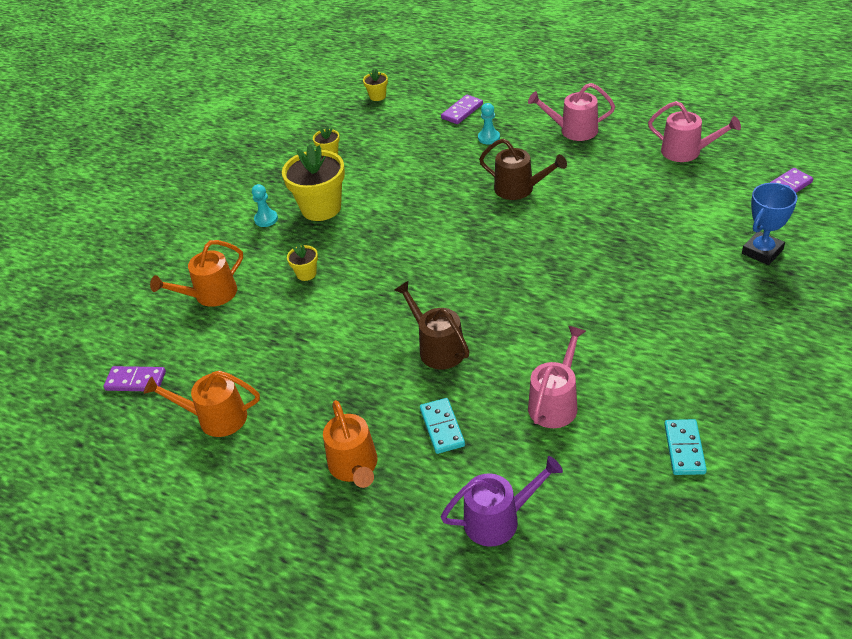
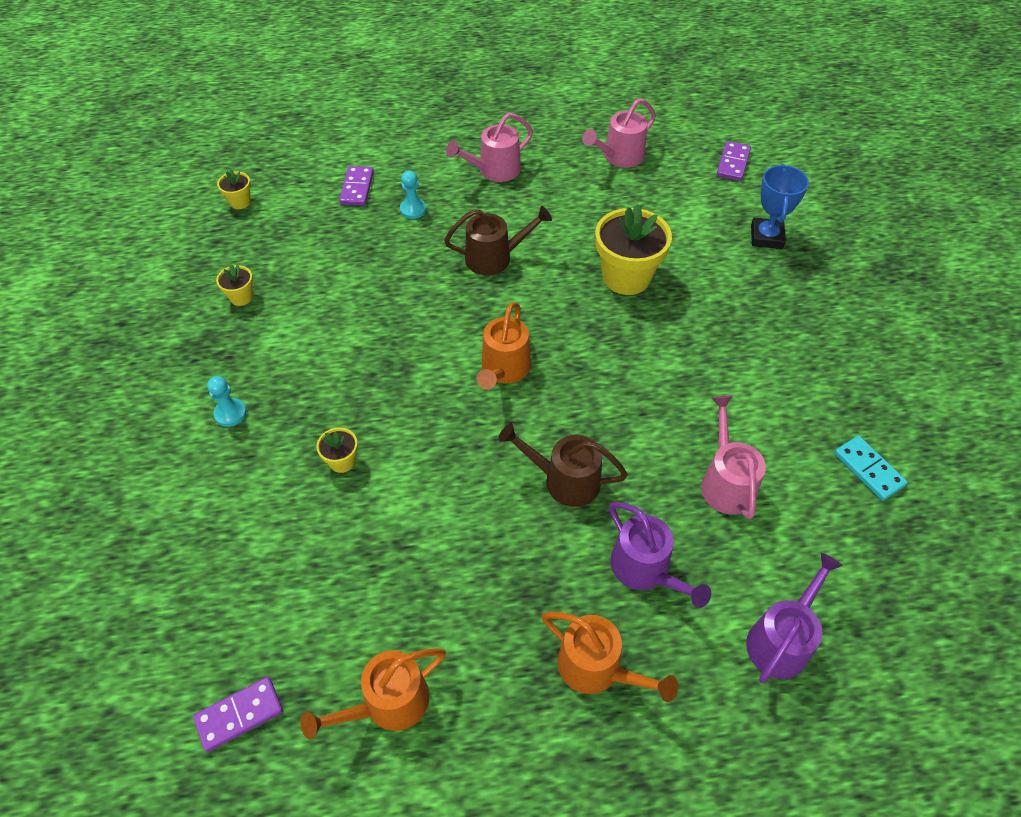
camera: 40 degrees left, 10 degrees up
(210, 295) = (242, 546): orange watering can -> orange watering can (504, 369)
(321, 208) = (289, 370): yellow flower pot -> yellow flower pot (626, 277)
(442, 427) = (645, 569): turquoise domino -> purple watering can
(686, 151) = (619, 157): pink watering can -> pink watering can turned 150 degrees clockwise

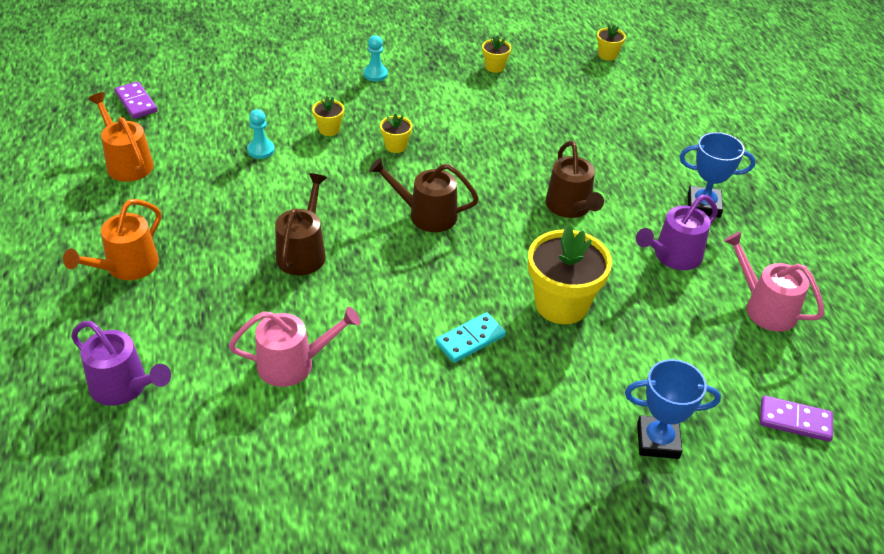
camera: 85 degrees right, 10 degrees down
(357, 188) = (646, 117): purple domino -> none
(383, 394) = (396, 146): none -> yellow flower pot
(413, 209) = (625, 152): turquoise pawn -> turquoise pawn (261, 150)
(494, 170) = (703, 206): pink watering can -> blue trophy
(504, 369) = (426, 215): orange watering can -> brown watering can
(645, 569) = (208, 300): purple watering can -> purple watering can (673, 256)
(868, 469) = (300, 489): turquoise domino -> turquoise domino (470, 339)

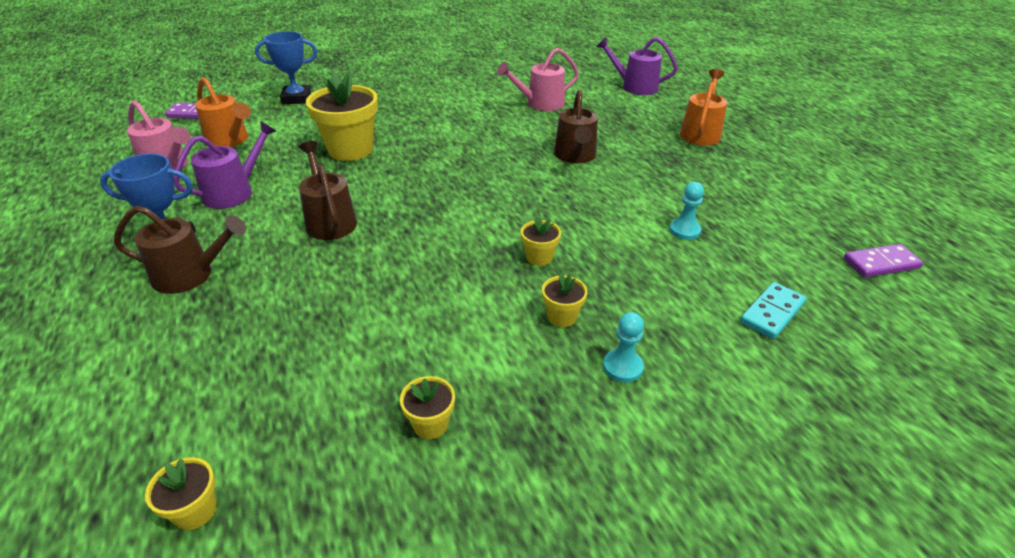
camera: 170 degrees right, 5 degrees down
(127, 163) = (799, 199): orange watering can -> orange watering can (230, 140)
(136, 102) = (881, 263): purple domino -> purple domino turned 60 degrees counterclockwise
(329, 129) = (629, 265): yellow flower pot -> yellow flower pot (562, 317)
(426, 215) = (479, 195): brown watering can -> brown watering can (190, 275)
(470, 339) = (423, 125): turquoise domino -> turquoise domino (772, 313)

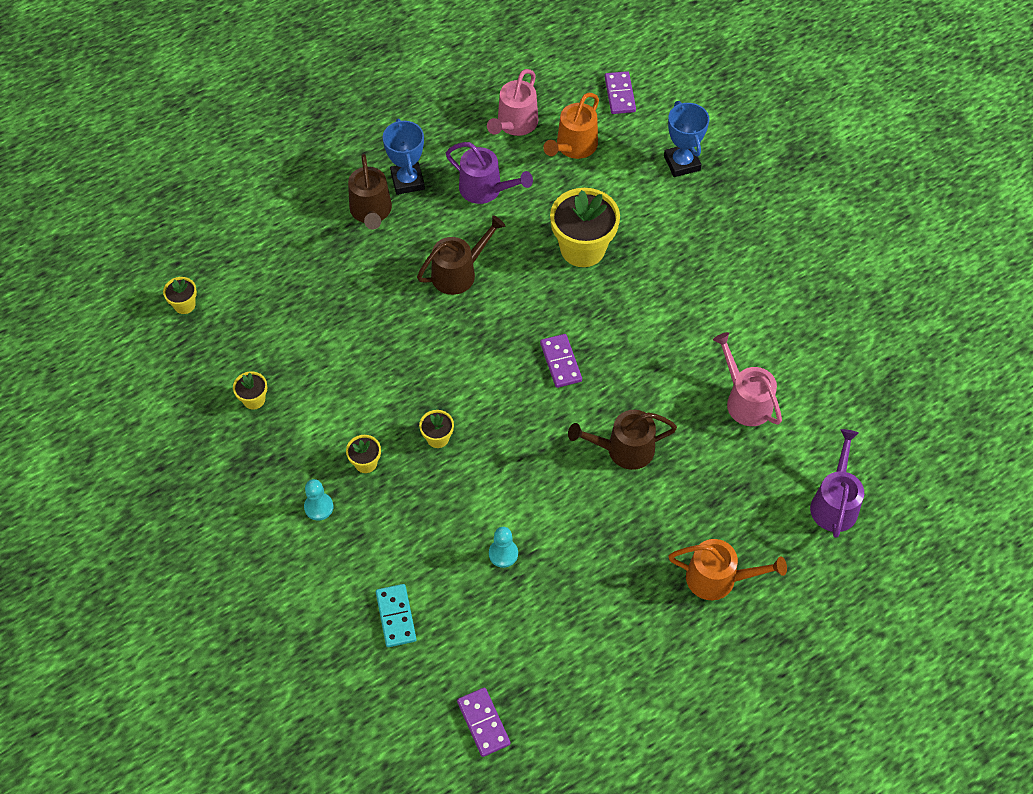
camera: 80 degrees right, 20 degrees up
(472, 175) = (560, 362): none -> purple domino
(772, 313) = (396, 616): turquoise domino -> turquoise domino turned 45 degrees clockwise

